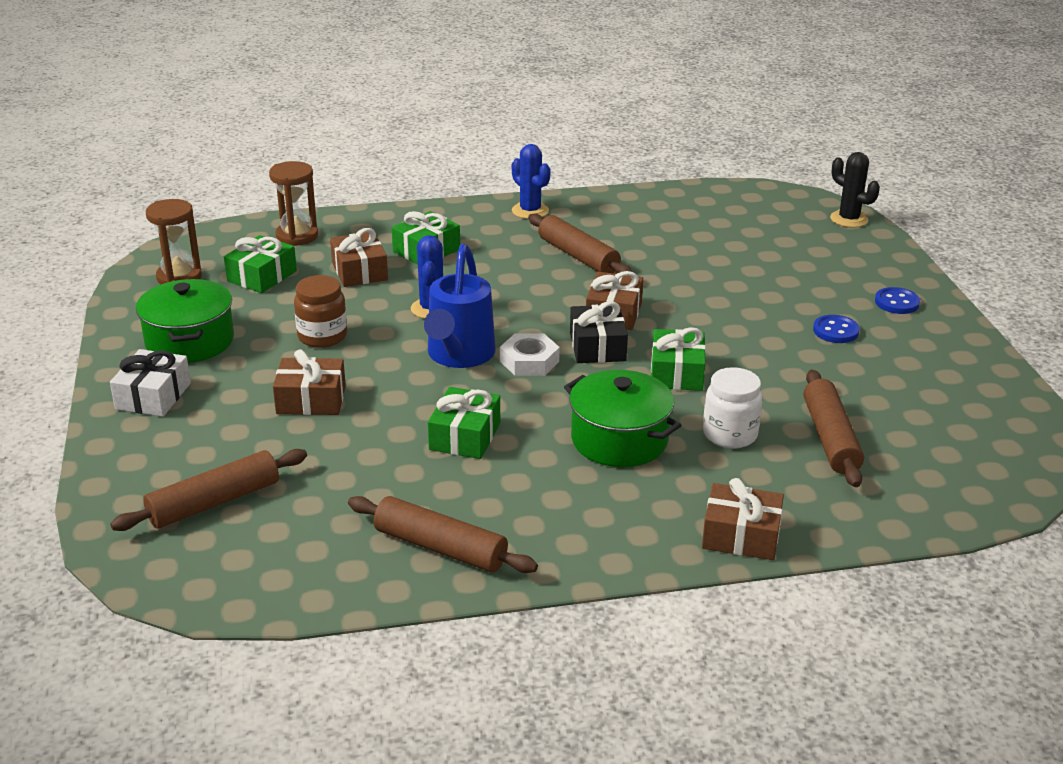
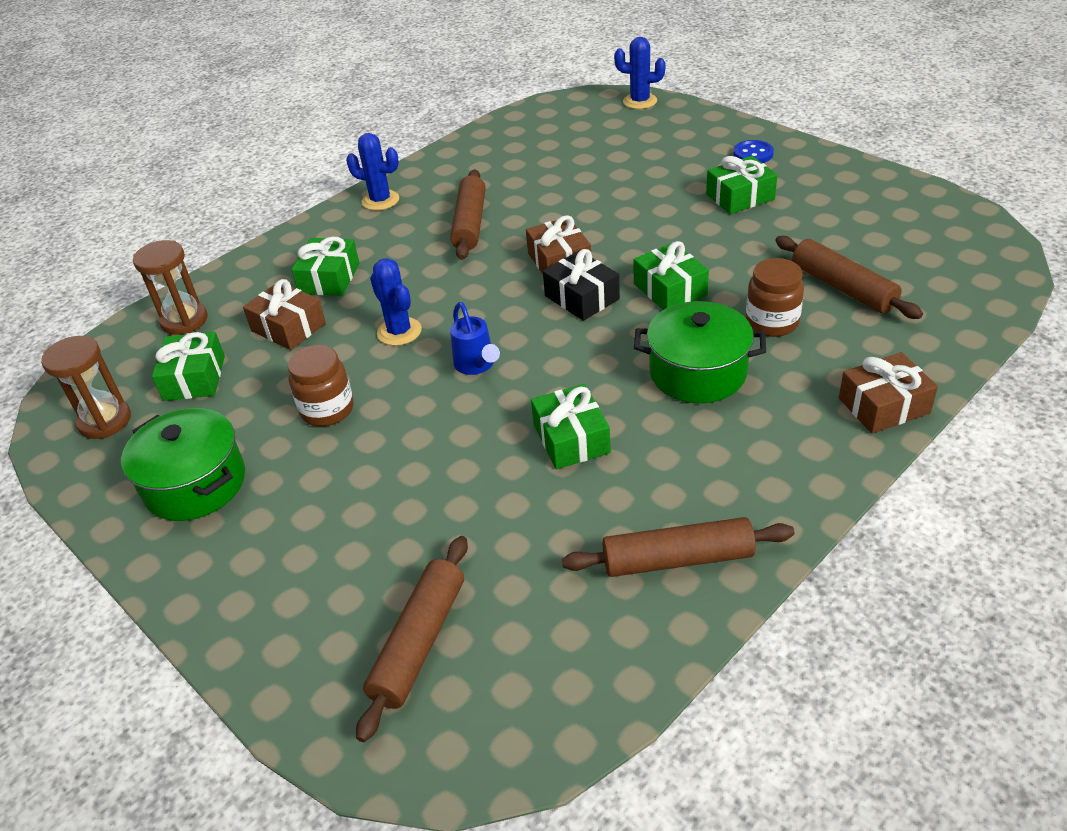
camera: 30 degrees left, 10 degrees up
(153, 396) = (222, 564): white gift -> none
(311, 399) = (390, 479): brown gift -> none
(458, 357) = (476, 366): blue watering can -> blue watering can, size x0.58
(529, 361) = (542, 339): white nut -> none
(578, 256) = (470, 223): brown rolling pin -> brown rolling pin turned 75 degrees clockwise
(730, 434) = (772, 322): white jar -> brown jar
(835, 331) = (740, 197): blue button -> green gift
(849, 219) = (640, 101): black cactus -> blue cactus

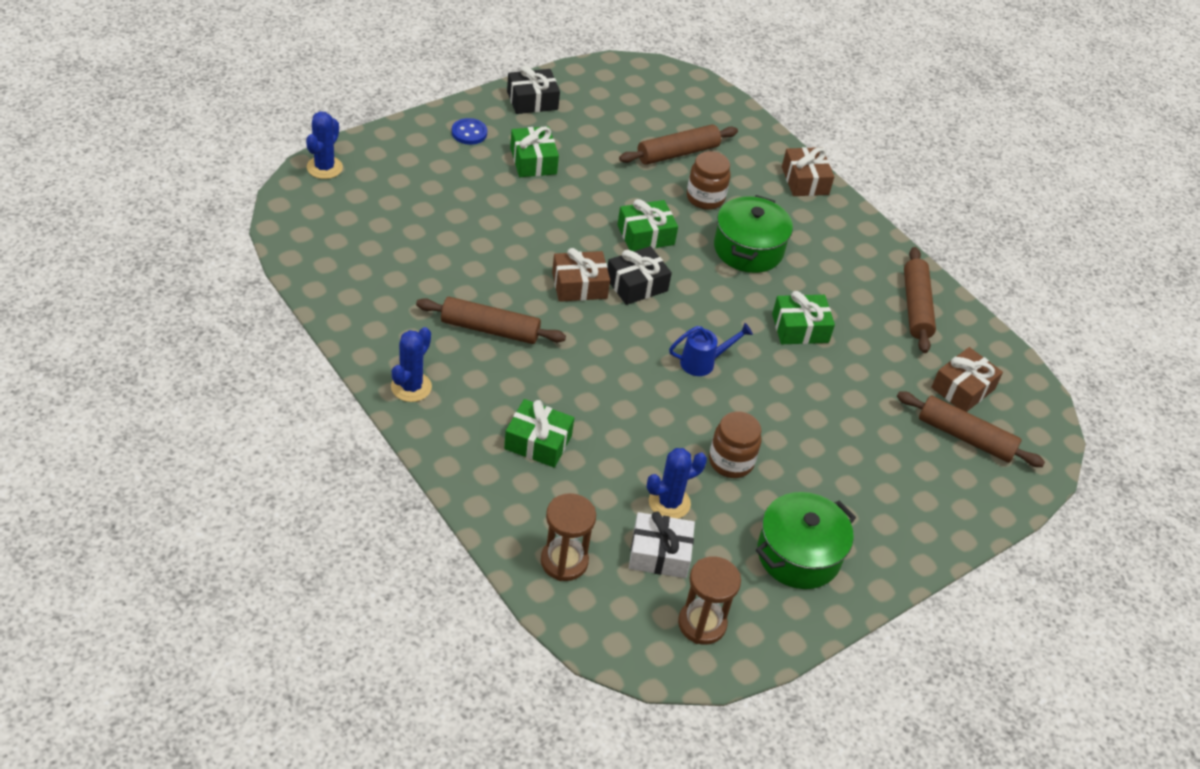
camera: 90 degrees left, 5 degrees up
(194, 378) = (659, 553): green gift -> white gift
(288, 327) = (606, 479): brown gift -> brown gift (963, 388)
(399, 332) = (641, 403): blue cactus -> blue cactus (669, 502)
(844, 176) = (532, 100): none -> black gift

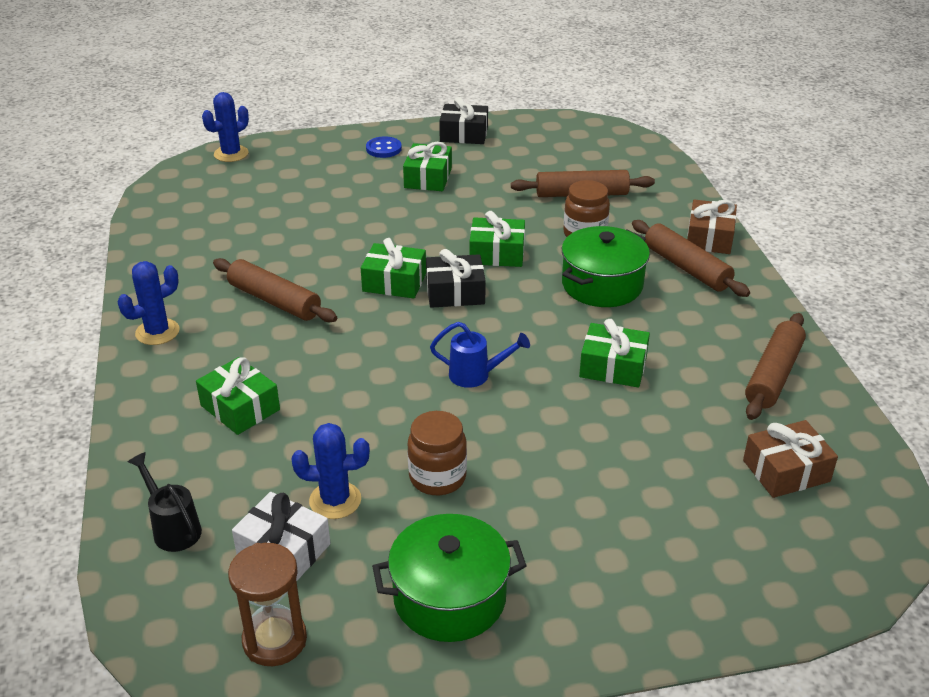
camera: 30 degrees right, 10 degrees down
(564, 561) = (173, 528): brown hourglass -> black watering can
(579, 285) = (394, 282): brown gift -> green gift
(965, 437) = (758, 524): brown rolling pin -> brown rolling pin (686, 268)

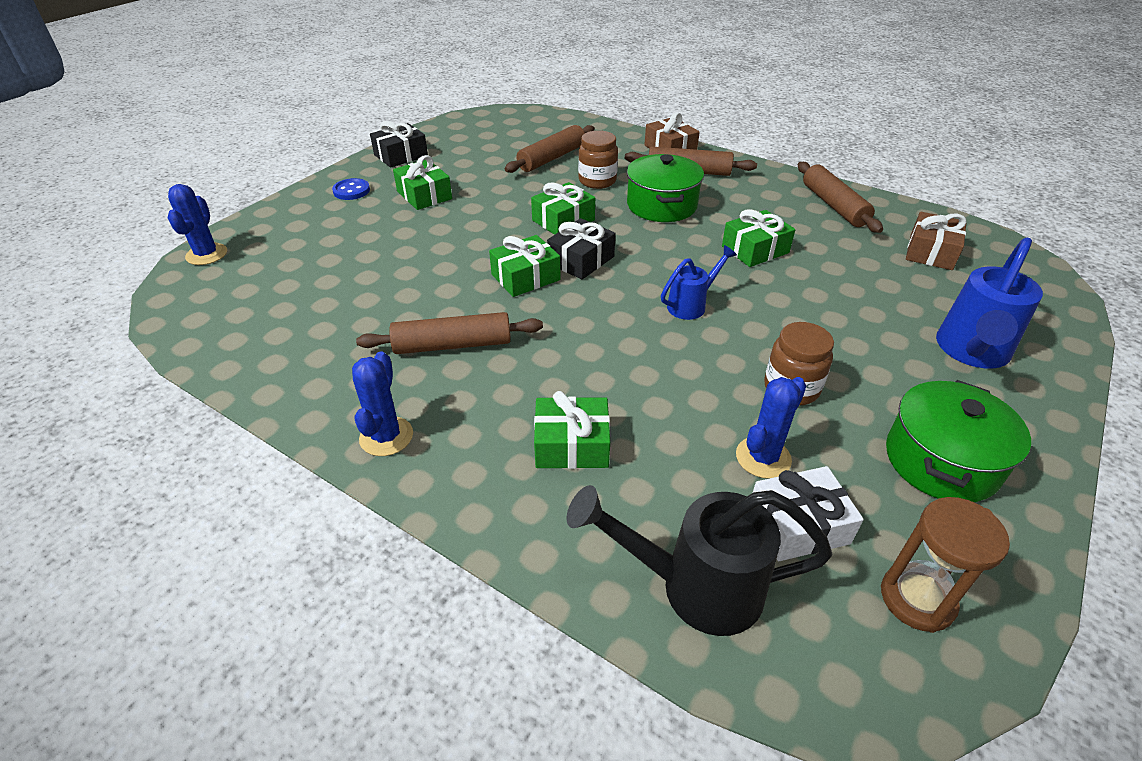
camera: 45 degrees left, 5 degrees up
(173, 528) = (694, 587): black watering can -> black watering can, size x1.74
(637, 561) = (970, 352): none -> blue watering can

